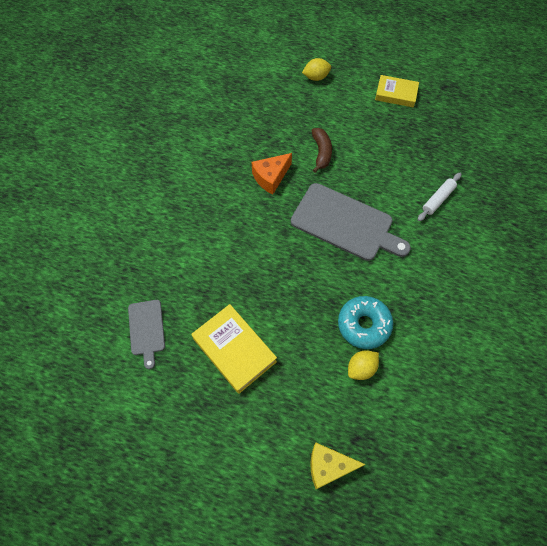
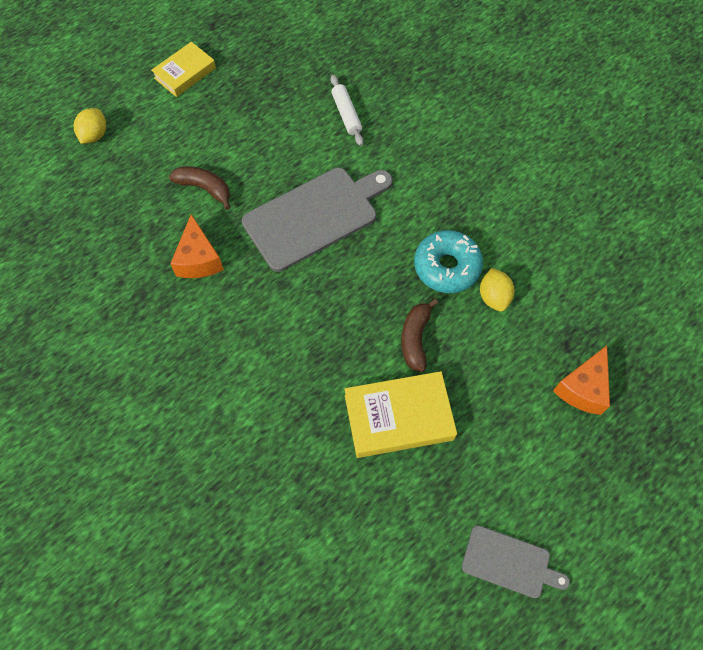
camera: 60 degrees left, 0 degrees up
(146, 330) = (311, 509): grey cutting board -> grey cutting board (509, 563)
(296, 332) = (415, 339): none -> brown banana
(328, 466) = (583, 388): yellow cheese -> orange cheese

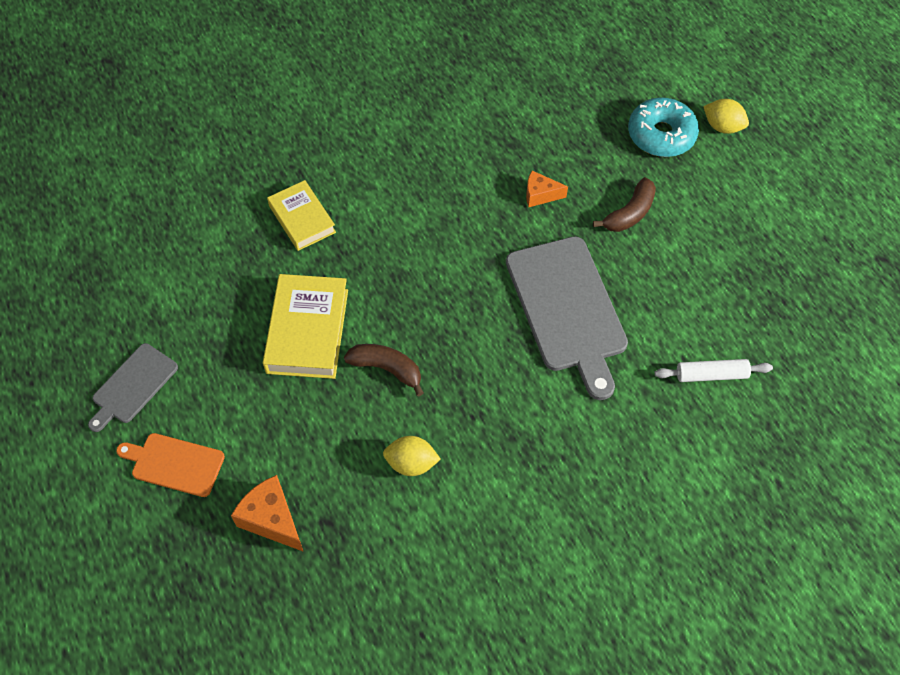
camera: 105 degrees right, 5 degrees down
(185, 73) = (804, 219): yellow book -> yellow book (302, 219)
(198, 259) = (540, 195): orange cheese -> orange cheese, size x0.65
(447, 267) = (464, 425): turquoise donut -> turquoise donut (661, 135)
(569, 489) = (174, 464): none -> orange cutting board

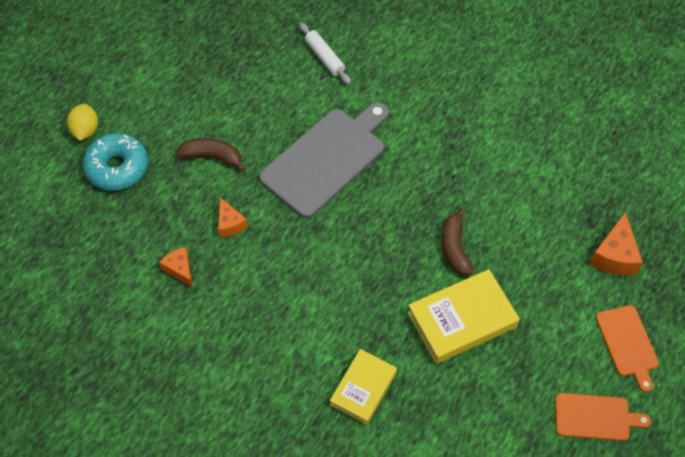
camera: 120 degrees left, 0 degrees up
(133, 386) = (595, 417): grey cutting board -> orange cutting board
(411, 463) = (513, 194): yellow lemon -> none
(515, 139) = (180, 269): none -> orange cheese

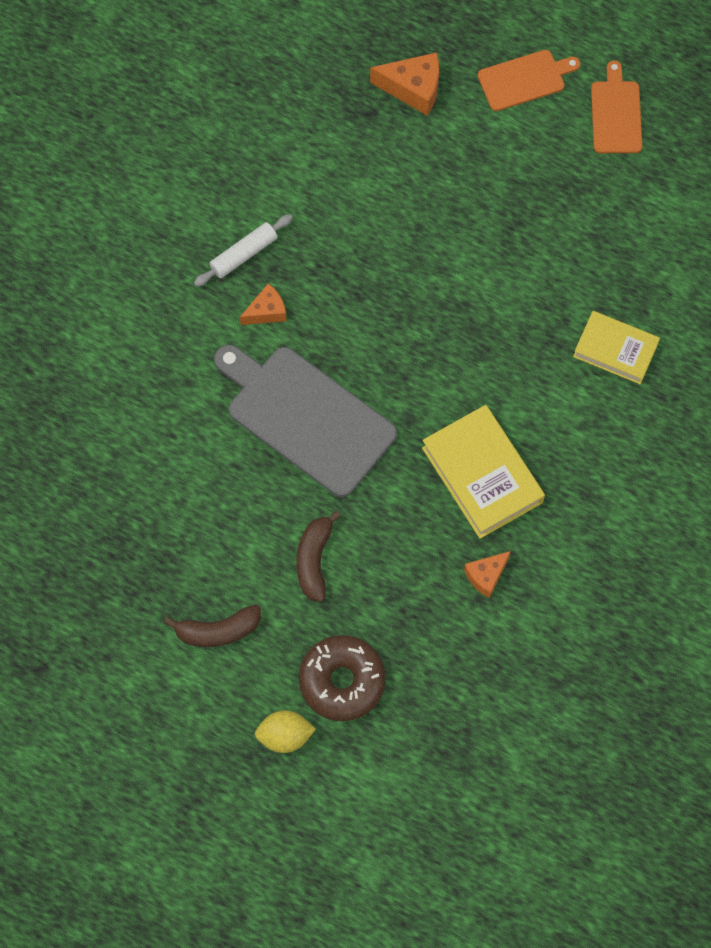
camera: 95 degrees left, 10 degrees up
(117, 167) = (342, 681): turquoise donut -> brown donut
(230, 224) = (414, 524): orange cheese -> orange cheese (266, 311)
(324, 57) = (138, 434): white rolling pin -> white rolling pin (243, 254)
(454, 248) = (421, 260): brown banana -> brown banana (218, 631)
(462, 320) = (516, 250): yellow book -> yellow book (482, 475)

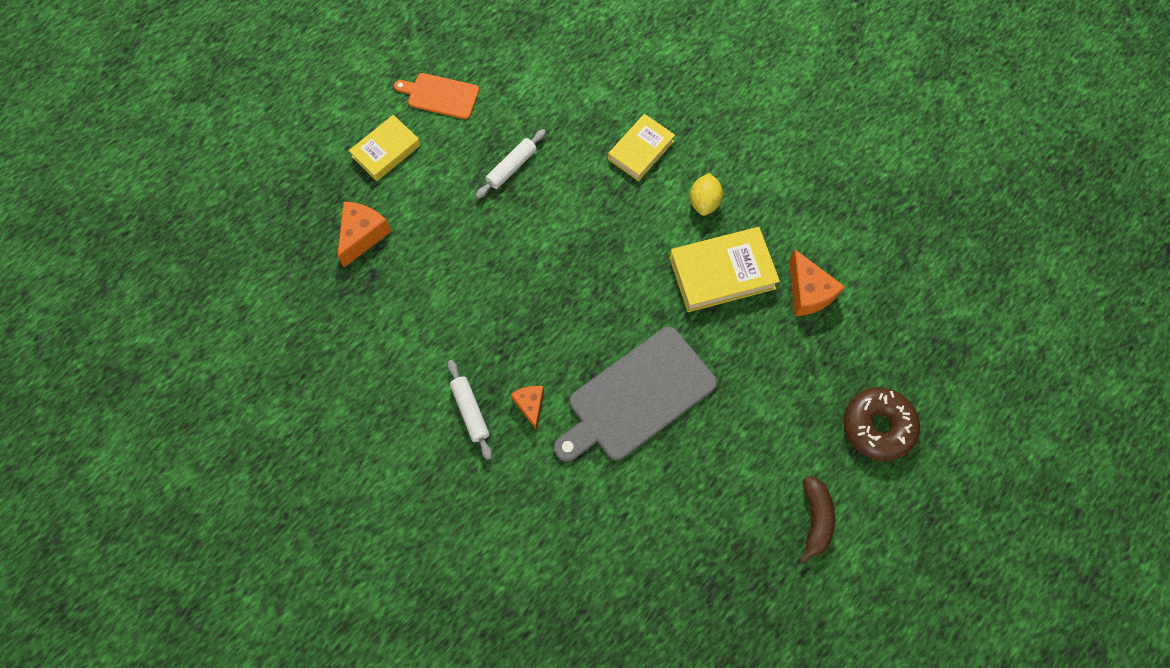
camera: 75 degrees left, 0 degrees up
(285, 736) = (918, 485): yellow lemon -> yellow lemon (704, 202)
(314, 560) = (767, 422): brown banana -> none
(486, 576) = (808, 292): orange cheese -> orange cheese, size x1.54
(525, 80) = (386, 151): orange cutting board -> yellow book
(546, 216) = (511, 167): none -> white rolling pin

